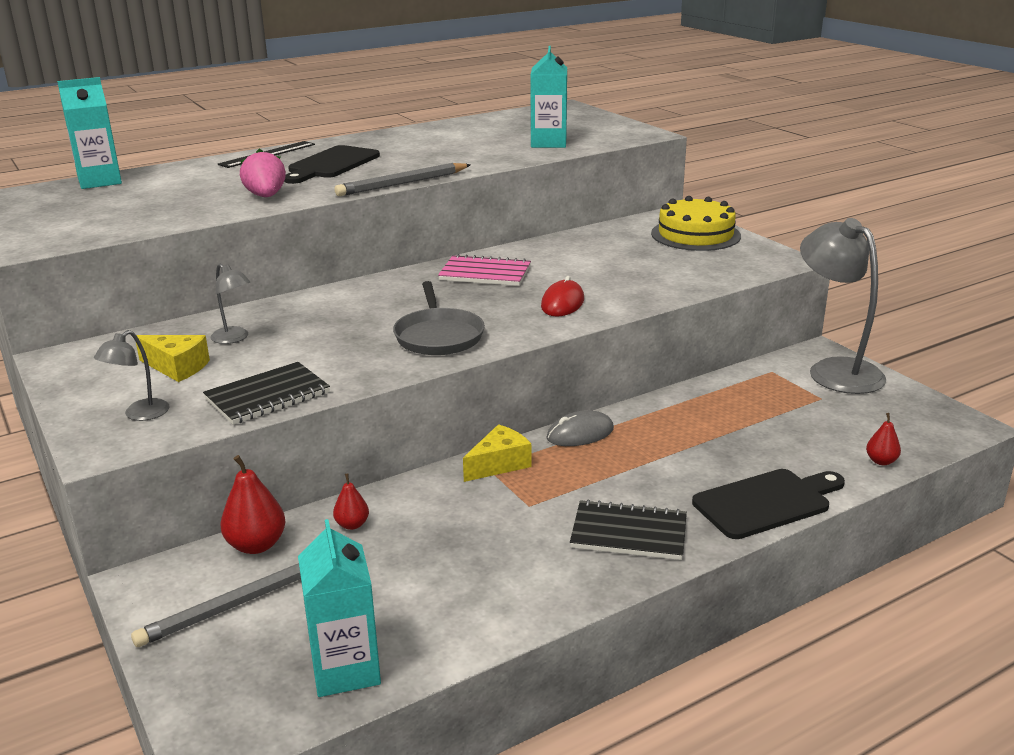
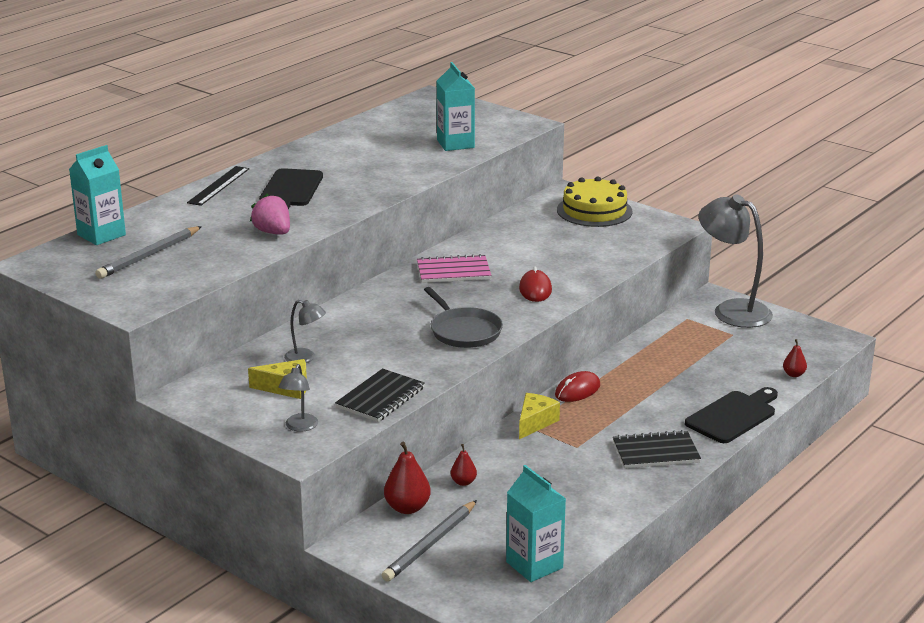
camera: 20 degrees left, 0 degrees up
(403, 183) = (374, 204): grey pencil -> grey pencil (149, 255)
(580, 433) = (577, 390): grey mouse -> red mouse

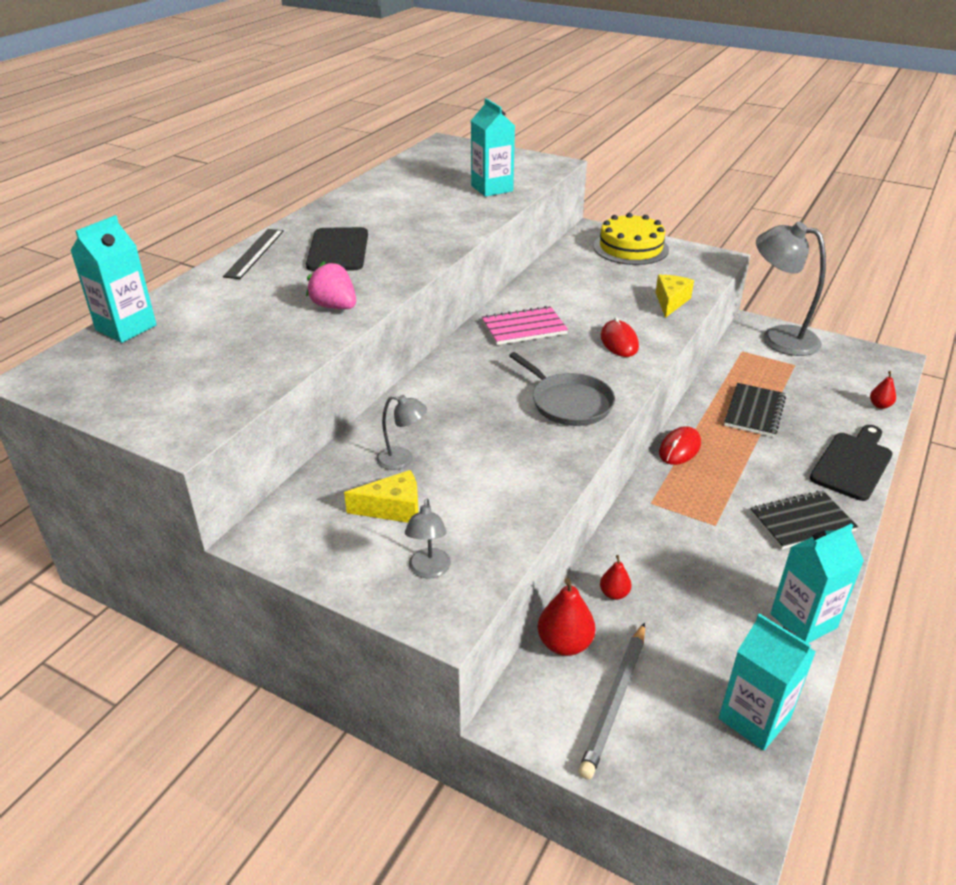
camera: 10 degrees left, 10 degrees up
(149, 255) = (191, 351): grey pencil -> none
(380, 398) = (512, 510): black notebook -> black notebook (754, 411)
(535, 422) = (655, 496): yellow cheese -> yellow cheese (670, 302)
(612, 514) = (803, 621): none -> turquoise carton

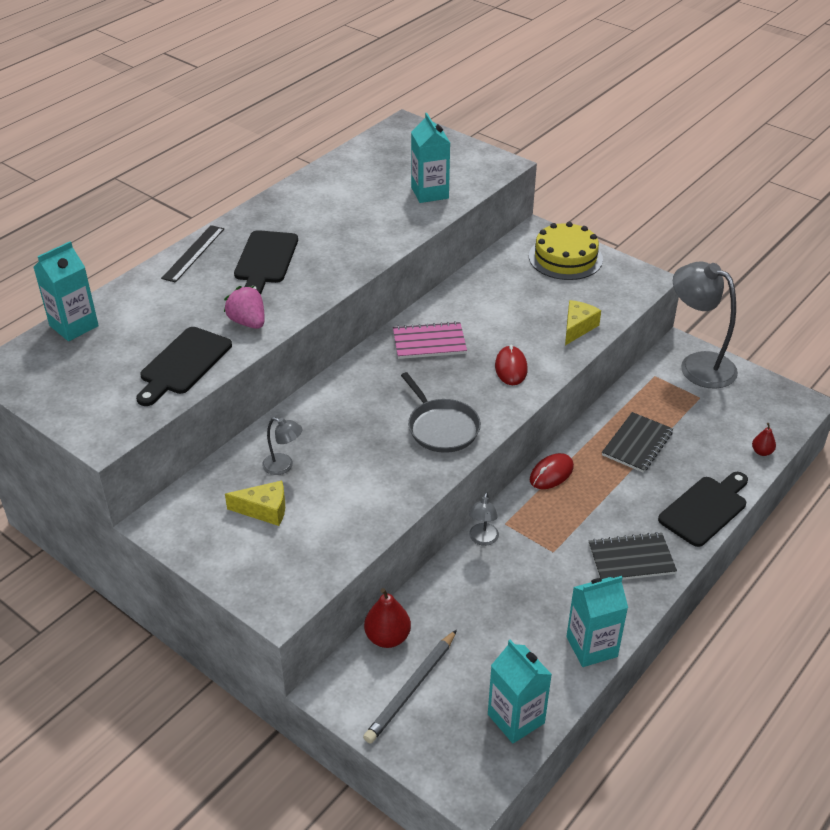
camera: 10 degrees right, 5 degrees up
(268, 351) = (183, 364): none -> black cutting board
(429, 570) = (278, 567): grey lamp -> grey lamp (482, 539)
(614, 593) = (442, 601): red pear -> none

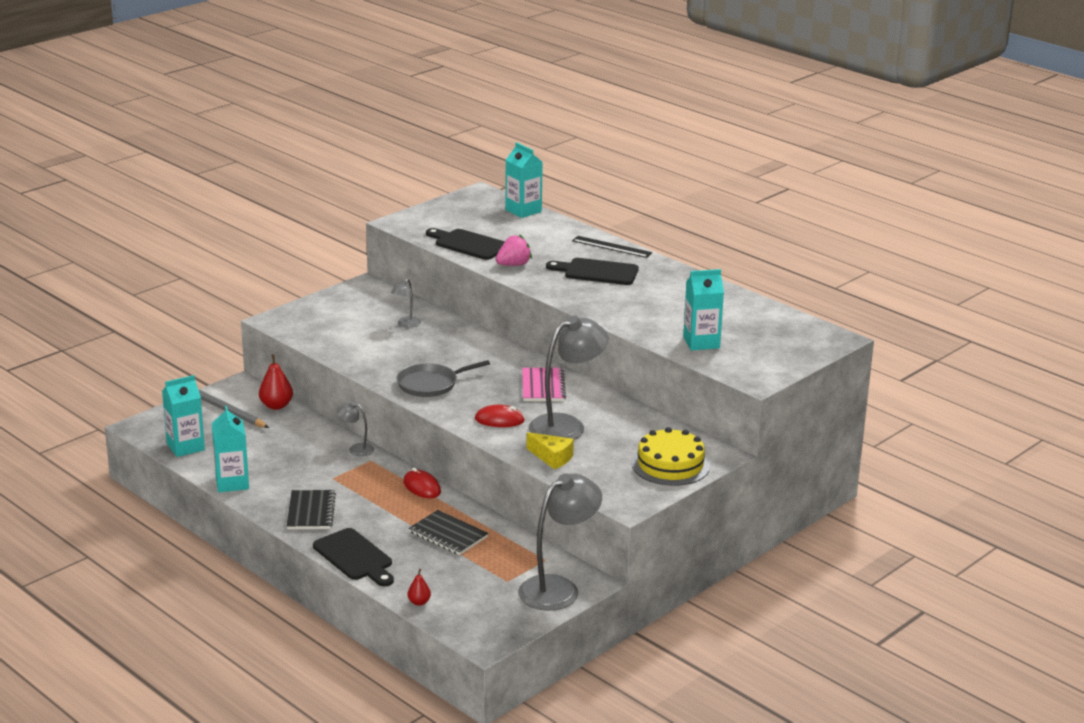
camera: 95 degrees right, 15 degrees down
(264, 510) = (363, 317): yellow cheese -> none
(510, 322) = (566, 425): none -> grey lamp

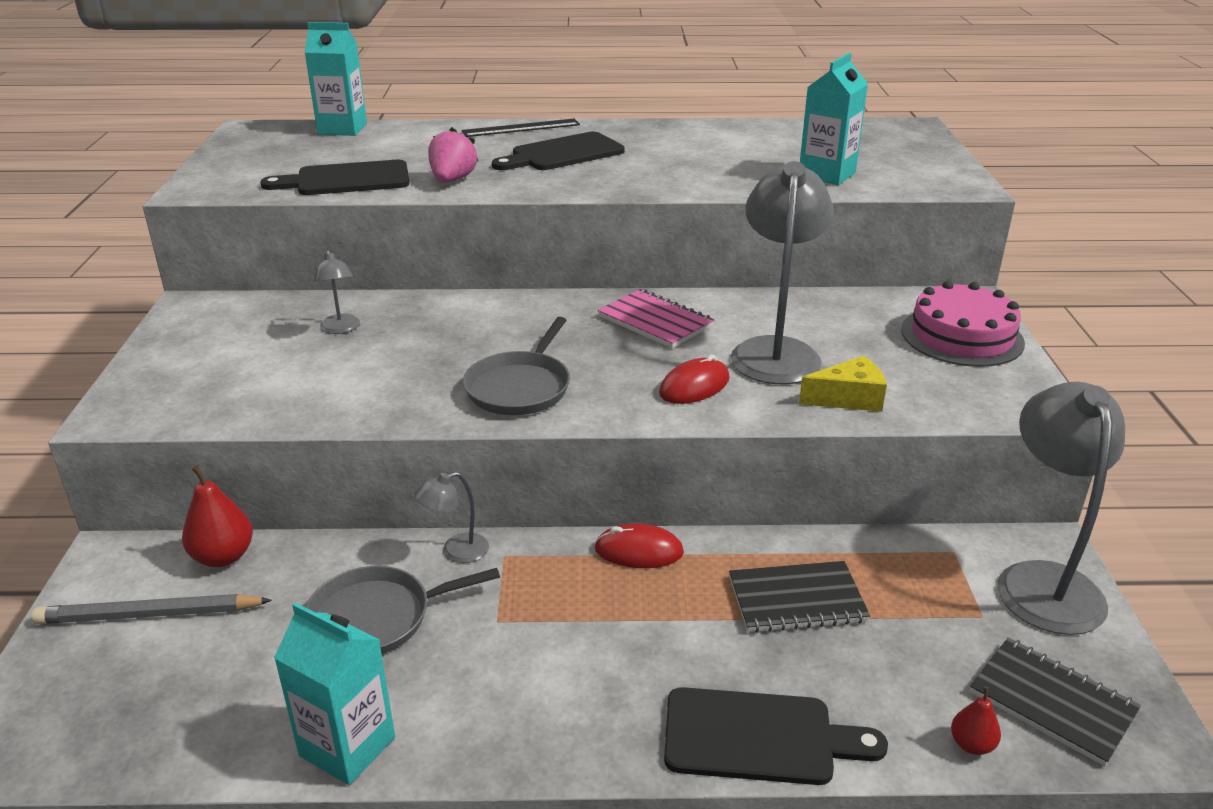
camera: 45 degrees left, 5 degrees up
(185, 447) = (153, 734): turquoise carton -> none
(296, 454) = (377, 617): none -> grey pan
(311, 512) = (561, 704): black notebook -> black notebook (1052, 702)
(670, 465) = (962, 336): yellow cake -> pink cake

